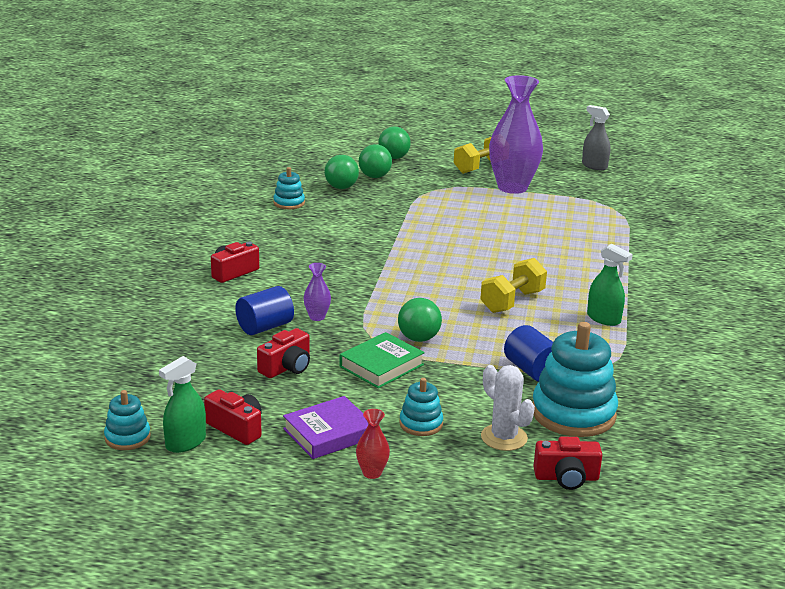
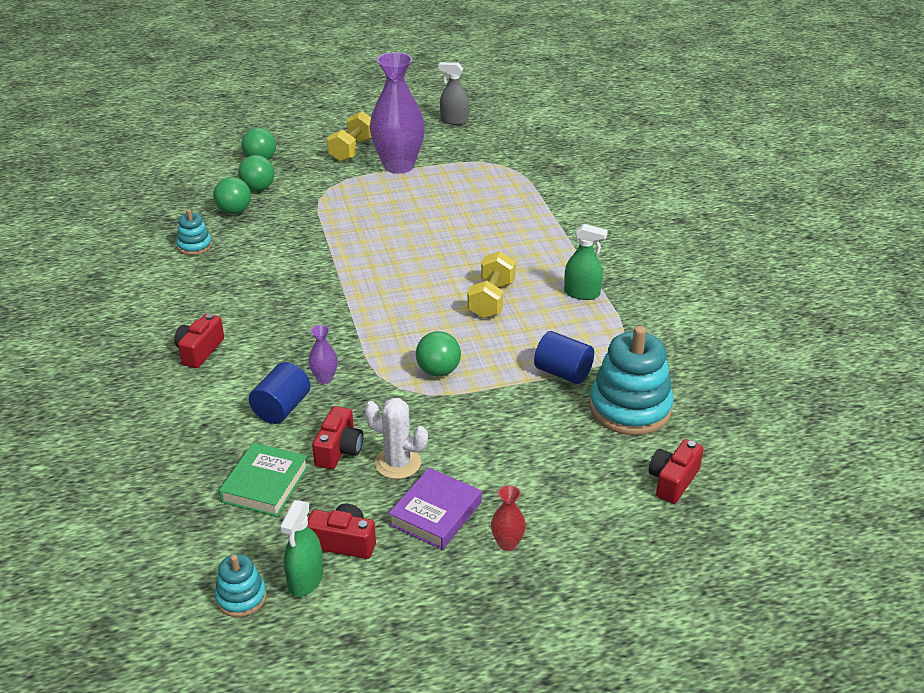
camera: 25 degrees left, 10 degrees up
(381, 366) = (427, 415): green book -> green book (265, 484)
(421, 424) = (510, 470): turquoise stacking toy -> none
(504, 437) = (592, 457): white cactus -> white cactus (398, 463)
(566, 477) = (673, 481): red camera -> red camera turned 150 degrees clockwise

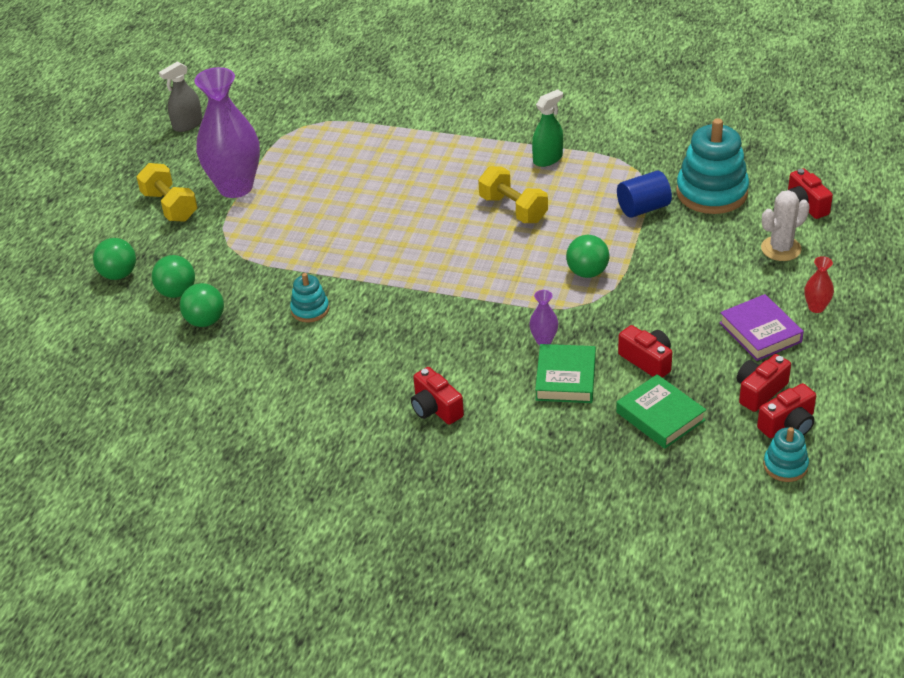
camera: 55 degrees left, 5 degrees up
(194, 246) = (245, 366): turquoise stacking toy -> turquoise stacking toy (310, 310)
(282, 408) = (565, 378): blue cylinder -> green book
(305, 580) = (788, 424): green spray bottle -> red camera
(398, 463) = (688, 333): white cactus -> white cactus (781, 249)

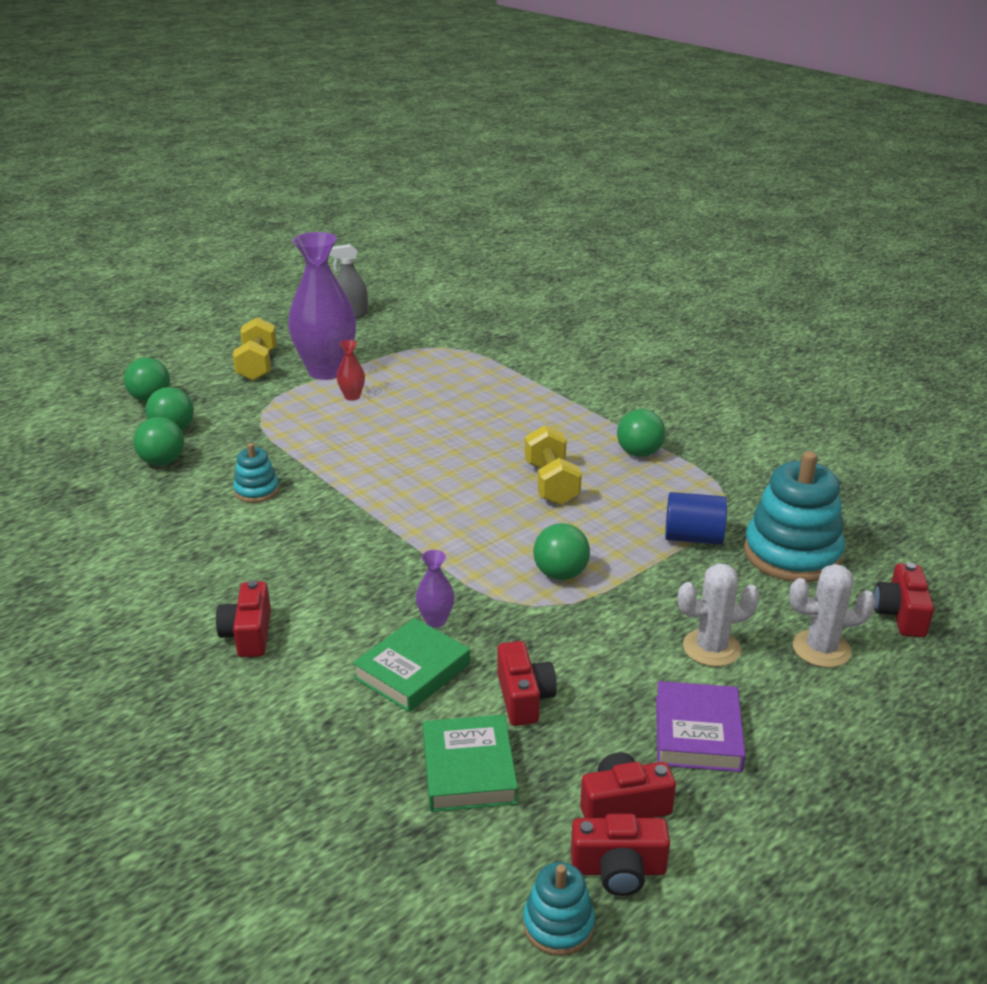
camera: 30 degrees right, 10 degrees down
(548, 158) = (639, 453): green spray bottle -> green ball
(721, 278) = (711, 648): none -> white cactus
(816, 307) = (803, 739): red vase -> red vase (352, 396)

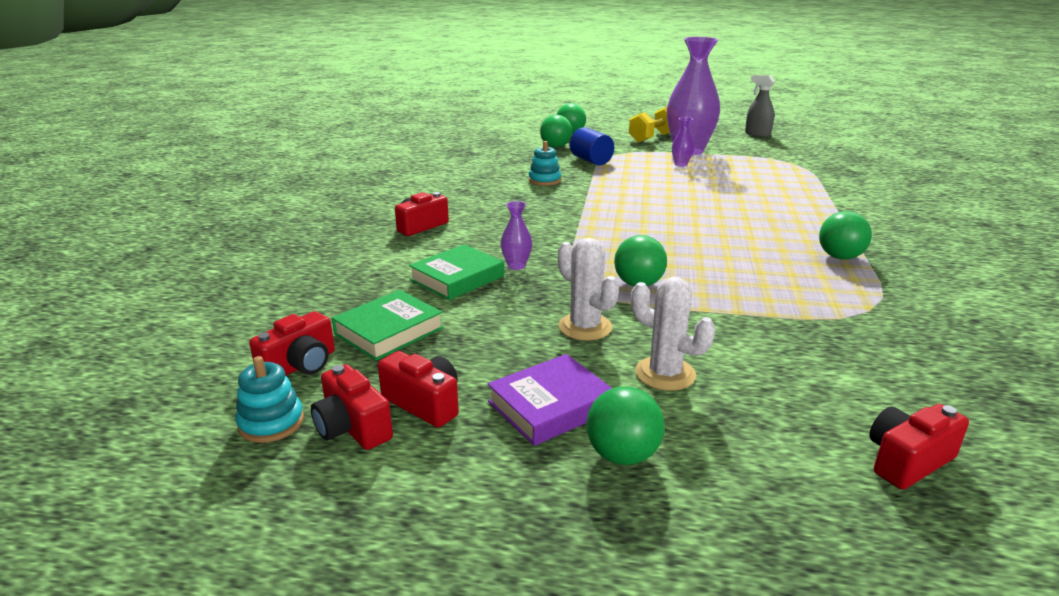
camera: 50 degrees right, 5 degrees down
(162, 462) = (525, 155): green ball -> green ball (622, 455)
(352, 396) = (681, 164): red vase -> purple vase
(412, 671) = (457, 278): green book -> green book turned 45 degrees counterclockwise
(524, 697) = (486, 322): red camera -> red camera (300, 365)
(551, 483) = (730, 244): yellow dumbbell -> none
(693, 538) = (786, 315): blue cylinder -> blue cylinder (591, 160)
(792, 554) = (865, 366): turquoise stacking toy -> none
(821, 649) = (764, 430): white cactus -> white cactus (585, 327)

